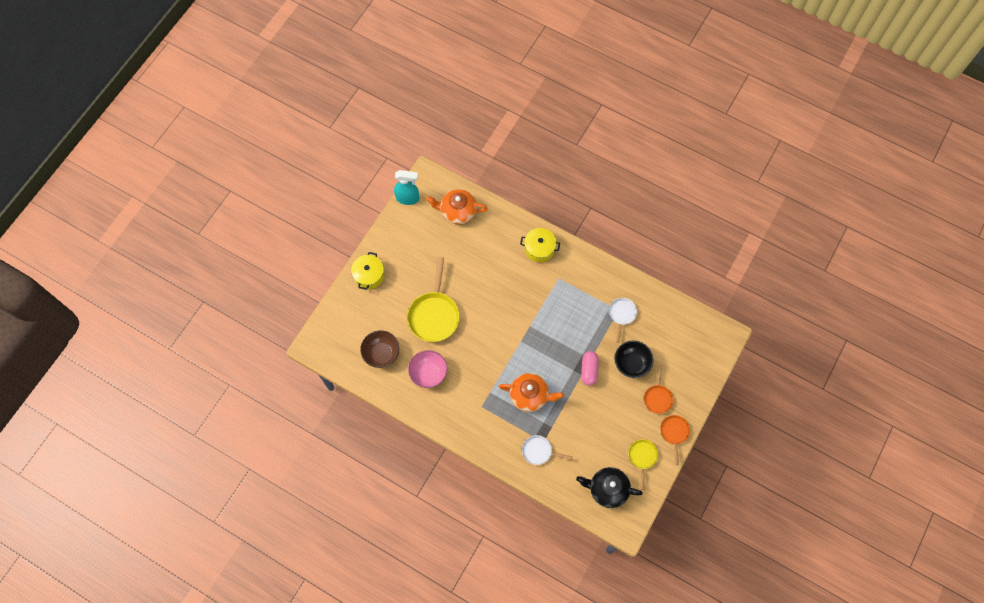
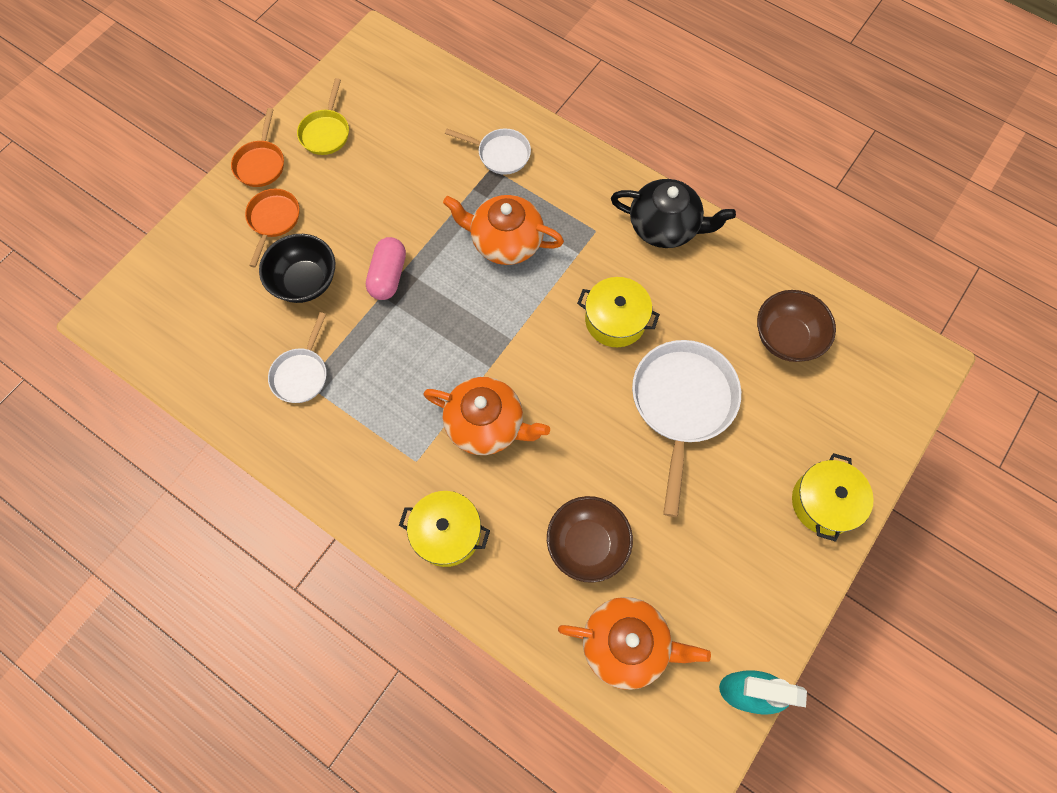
camera: 175 degrees left, 0 degrees up
(428, 373) = (693, 294): pink bowl -> none
(434, 315) = (682, 404): yellow pan -> white pan
(468, 355) = (615, 320): none -> yellow pot
(476, 249) = (587, 544): none -> brown bowl
(528, 298) = (486, 424): none -> orange teapot
(607, 489) = (395, 93): black teapot -> black teapot (665, 226)

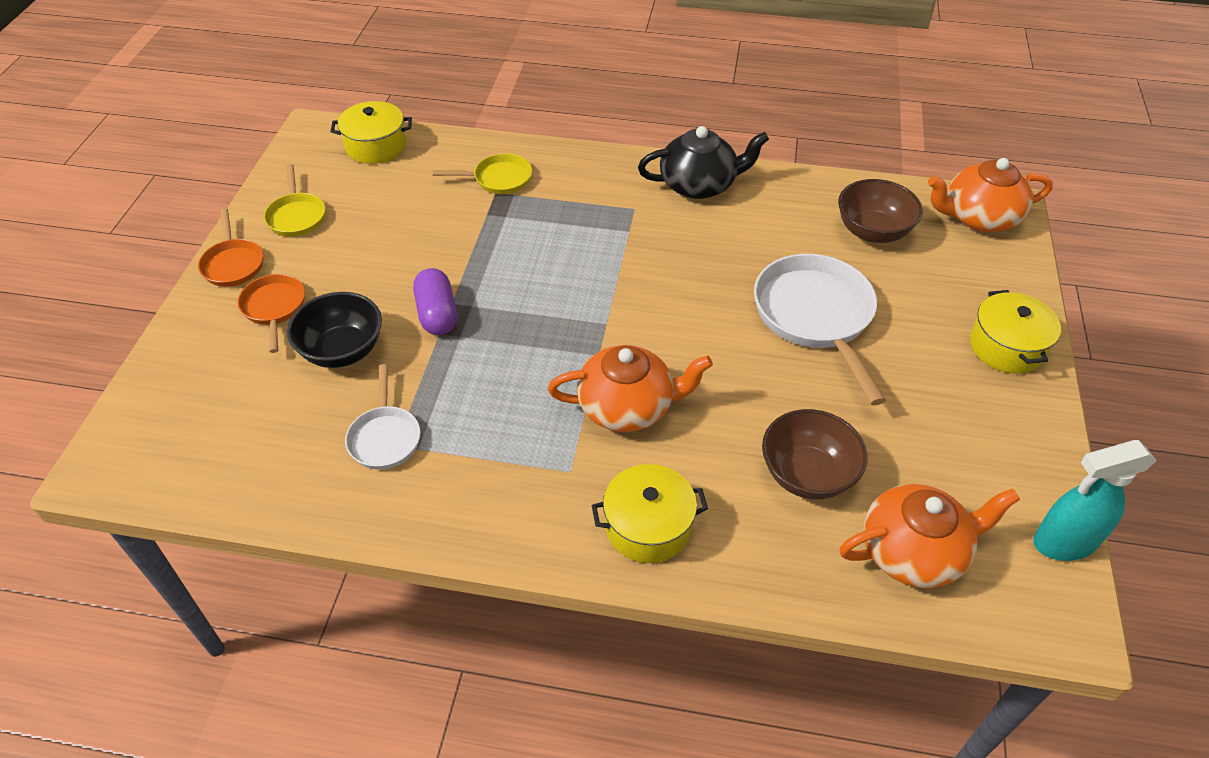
camera: 25 degrees left, 20 degrees down
(388, 276) = (437, 314): pink capsule -> purple capsule
(500, 154) = (498, 179): white pan -> yellow pan
(505, 241) = (548, 245): orange teapot -> orange teapot (979, 217)
(615, 320) = (702, 272): yellow pot -> yellow pot (376, 146)

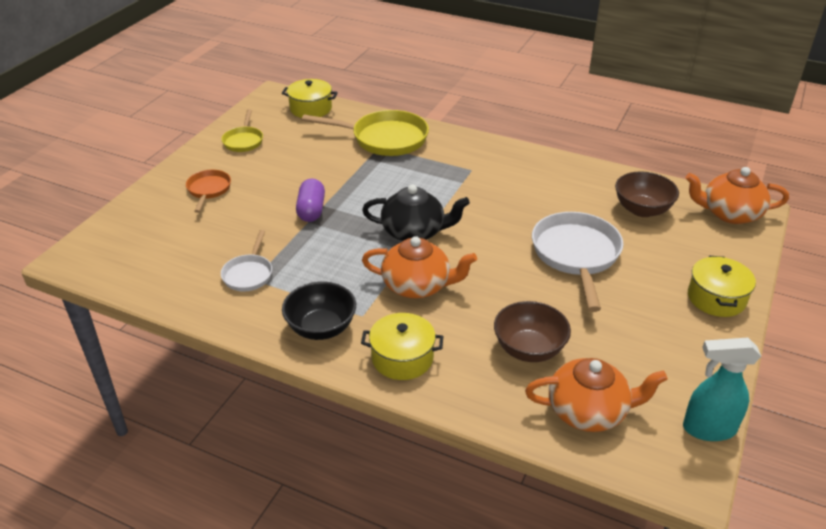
camera: 15 degrees right, 10 degrees down
(233, 264) = (193, 161): orange pan -> none
(342, 350) = (242, 220): black bowl -> black bowl (321, 328)
(498, 179) = (384, 139): yellow pan -> yellow pan, size x1.83
(699, 185) = (524, 162): black teapot -> black teapot (414, 232)

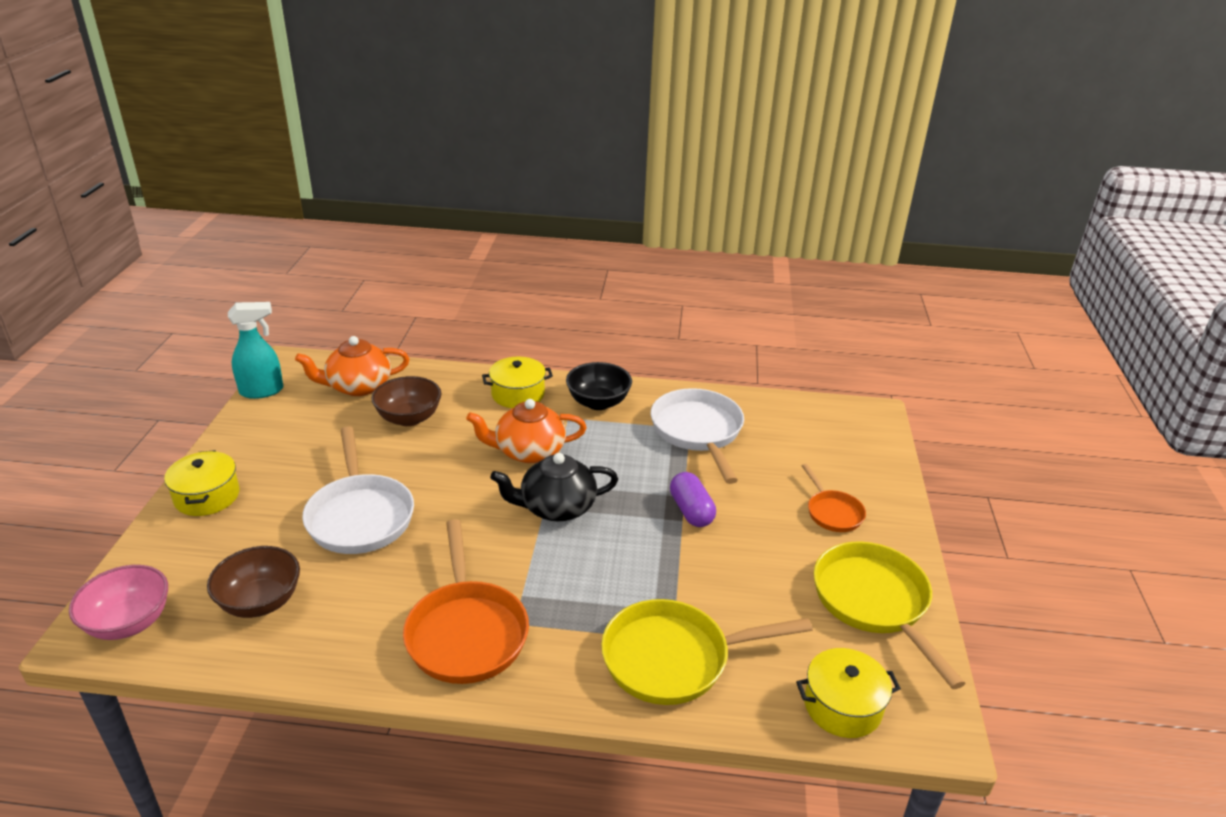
camera: 160 degrees right, 5 degrees down
(243, 141) = (874, 602): yellow pan -> yellow pan, size x1.83
(248, 274) = (698, 432): white pan -> white pan, size x1.83
(503, 170) = (466, 632): none -> orange pan
(730, 213) = (129, 623): orange teapot -> pink bowl

